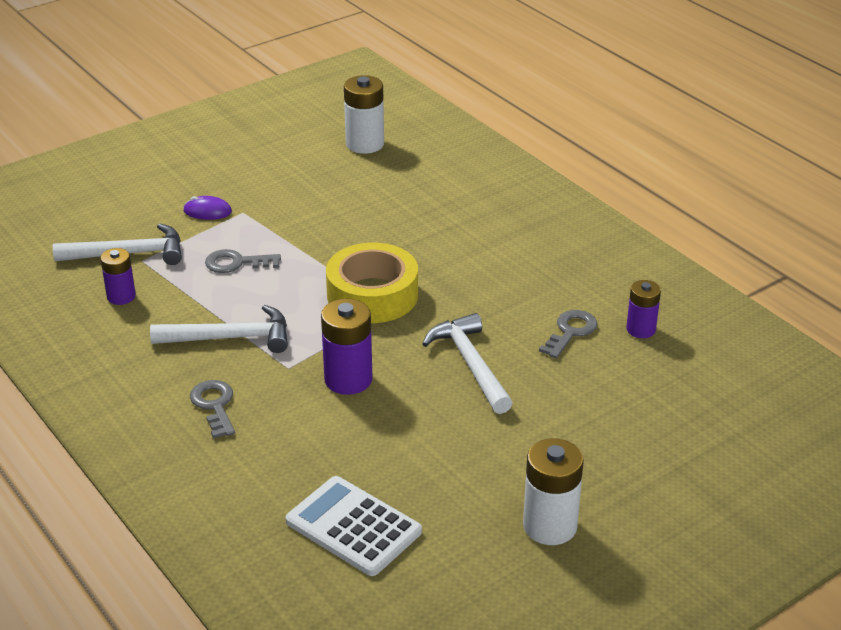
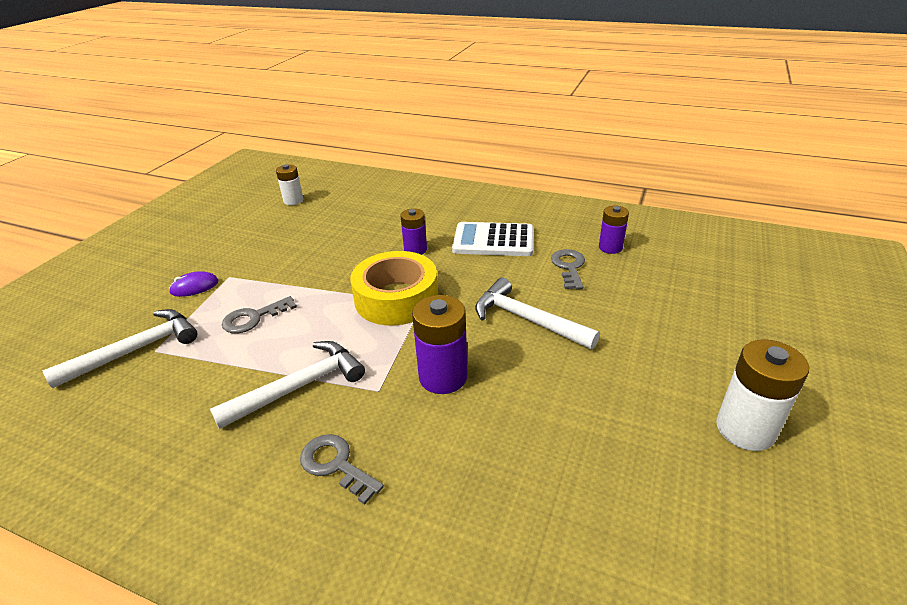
camera: 30 degrees left, 0 degrees up
(121, 296) = (152, 394): purple battery -> purple battery (415, 249)
(353, 527) = (596, 531): white calculator -> white calculator (493, 240)
(365, 144) = (293, 201): white battery -> white battery, size x0.64

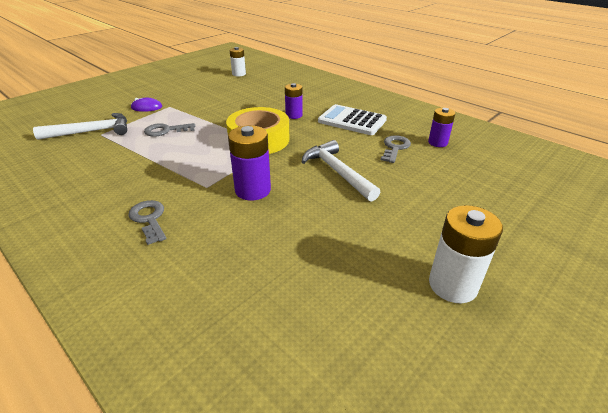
camera: 20 degrees right, 0 degrees up
(299, 386) = (162, 172): white hammer -> none

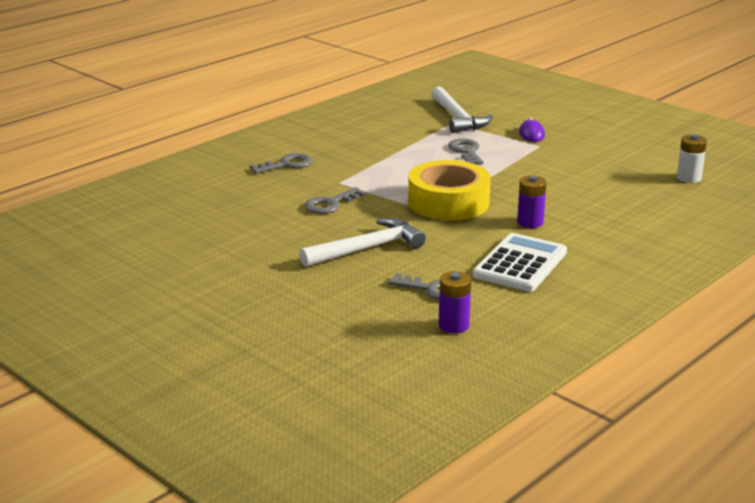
camera: 90 degrees right, 10 degrees down
(253, 190) = (330, 204): purple battery -> grey key
(452, 285) = (163, 293): white battery -> none

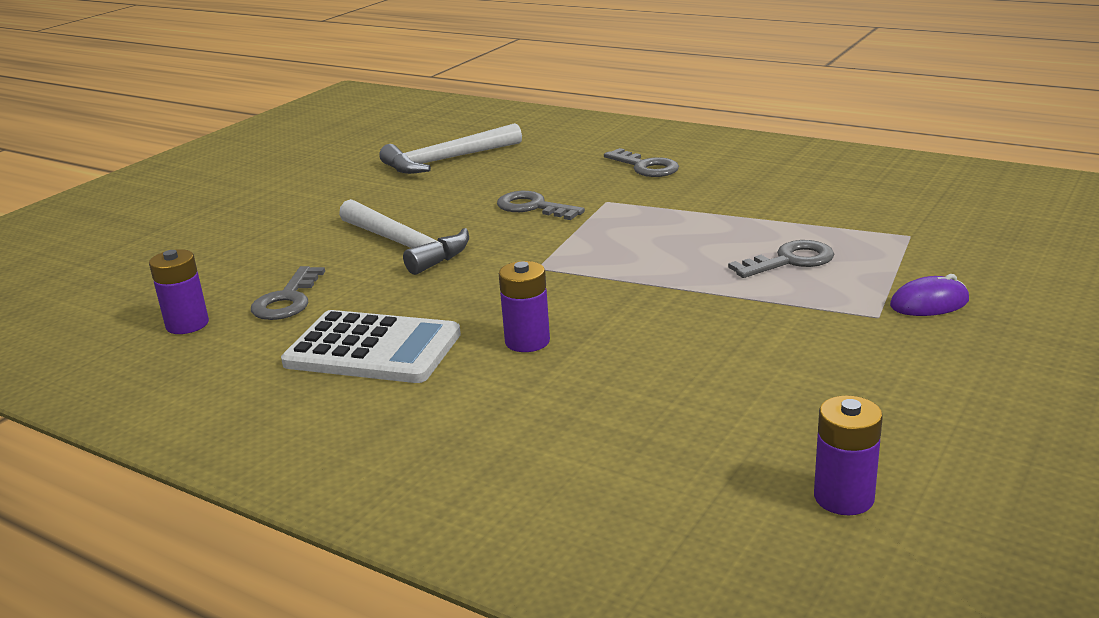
camera: 80 degrees right, 0 degrees up
(448, 202) = (575, 273): yellow tape -> none
(457, 118) = (938, 236): white hammer -> white hammer (447, 160)
(689, 178) = (843, 497): white battery -> purple battery

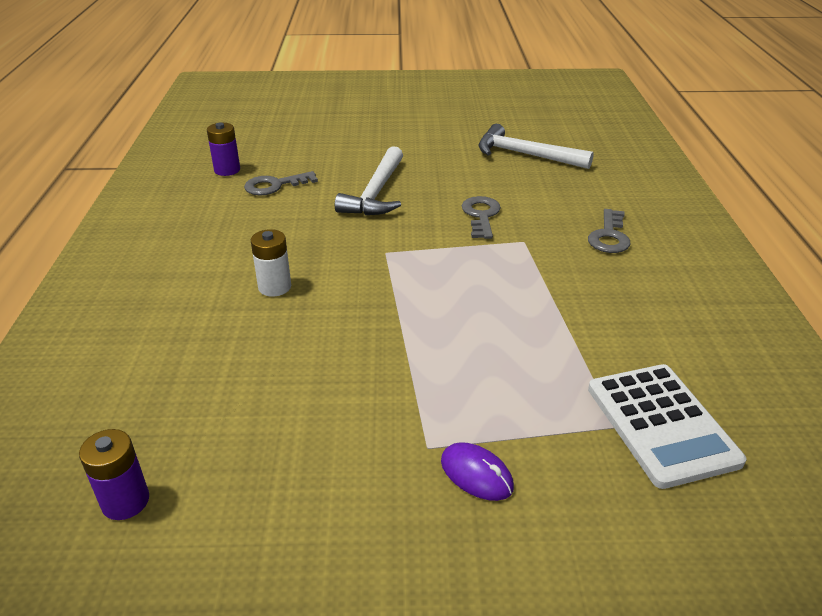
camera: 55 degrees right, 10 degrees up
(373, 349) = (232, 236): white calculator -> white calculator (661, 424)
(527, 341) = (274, 287): purple battery -> white battery
(790, 261) = (495, 366): grey key -> none

